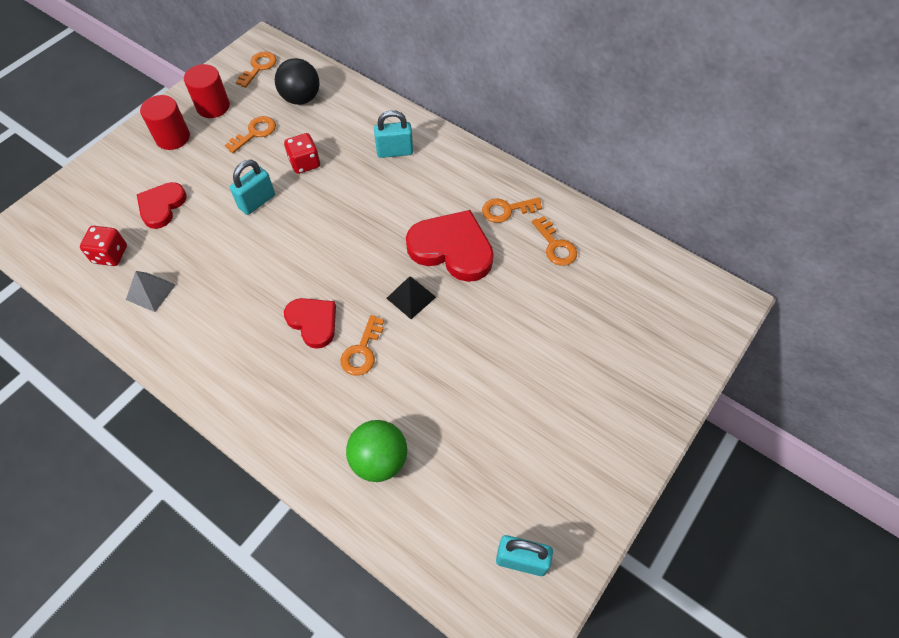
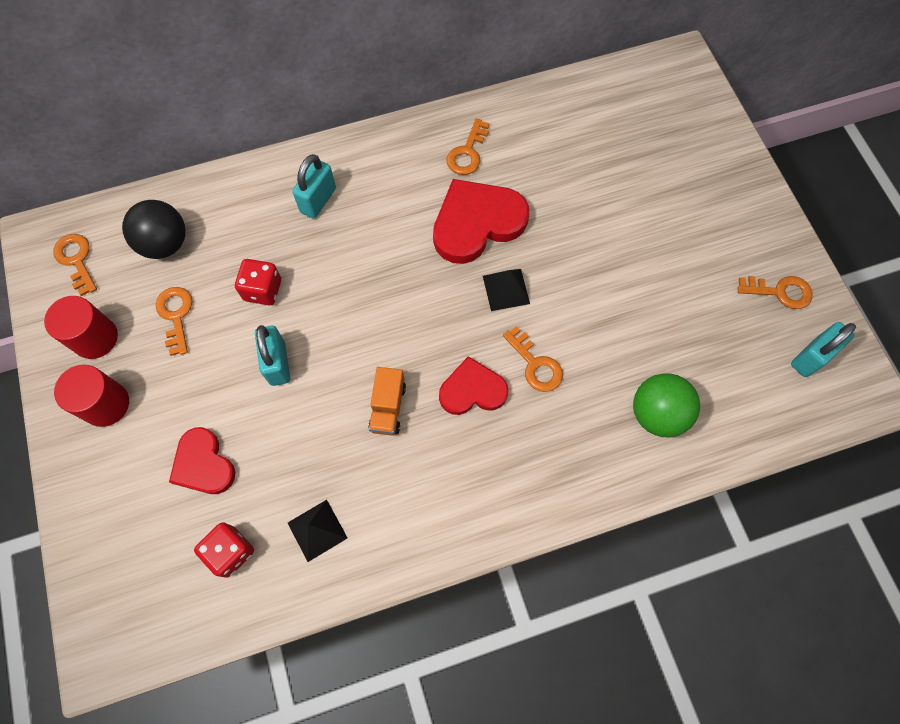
camera: 55 degrees left, 10 degrees up
(151, 292) = (317, 530): grey pyramid -> black pyramid
(265, 280) = (388, 407): none -> orange truck
(555, 246) = (536, 141): orange key -> orange key (780, 292)

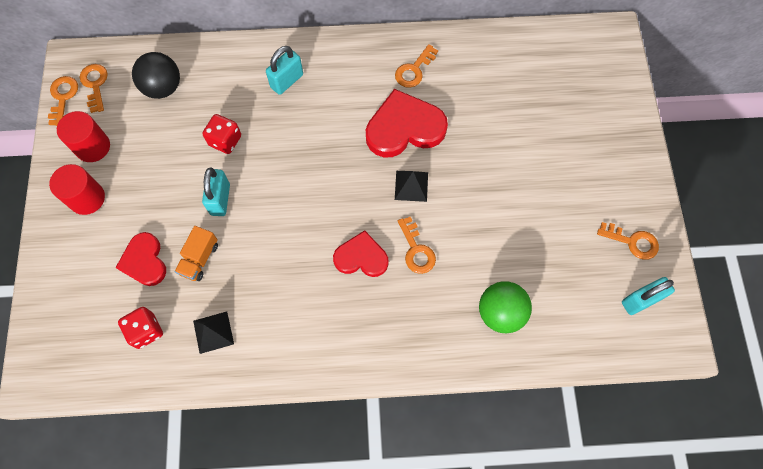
camera: 15 degrees right, 0 degrees up
(176, 315) = (155, 144): orange key -> orange key (63, 97)
(388, 407) = (293, 254): orange truck -> orange truck (199, 259)

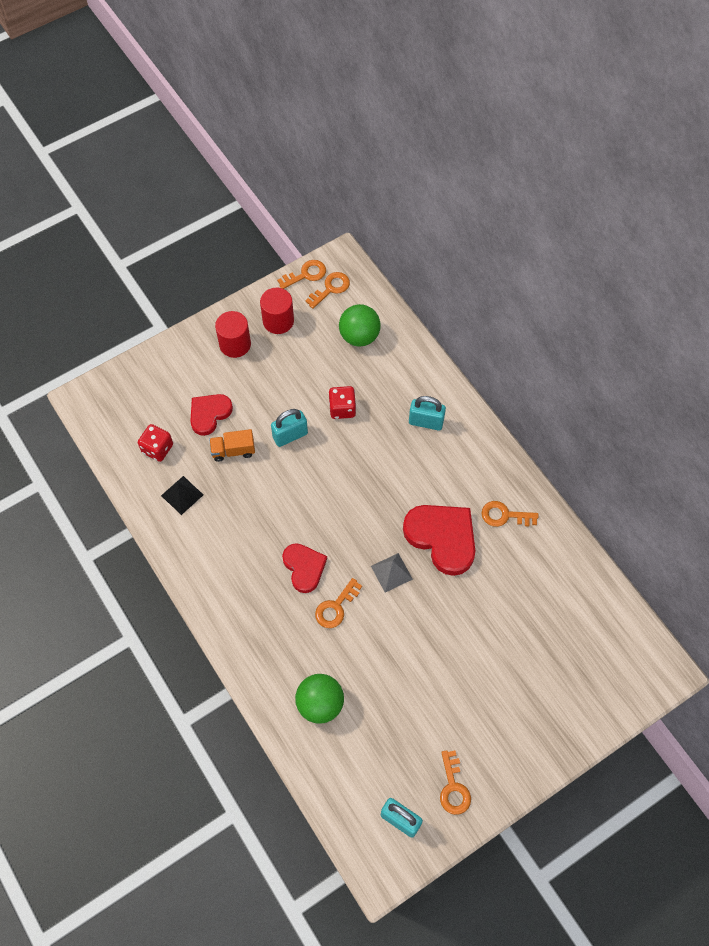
camera: 60 degrees right, 5 degrees down
(163, 88) = (359, 336): black ball -> green ball
(411, 186) = (391, 572): black pyramid -> grey pyramid

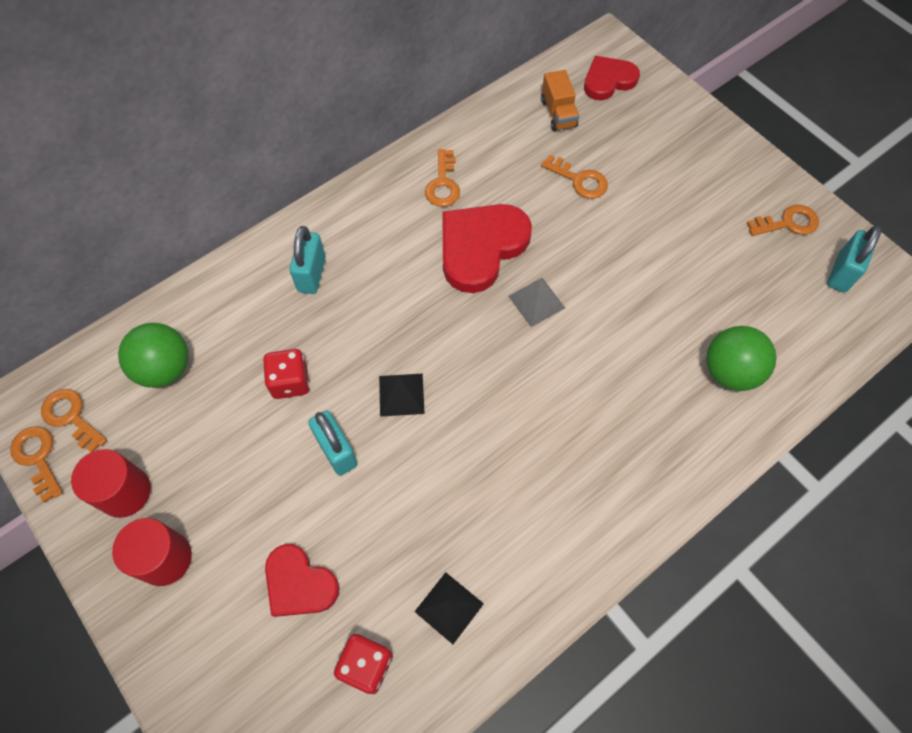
camera: 95 degrees left, 0 degrees up
(233, 450) = (365, 534): orange truck -> orange truck (558, 113)
(304, 568) = (546, 409): red heart -> red heart (608, 80)
(325, 476) = (401, 394): none -> black pyramid
(336, 607) = (596, 364): orange key -> orange key (579, 180)

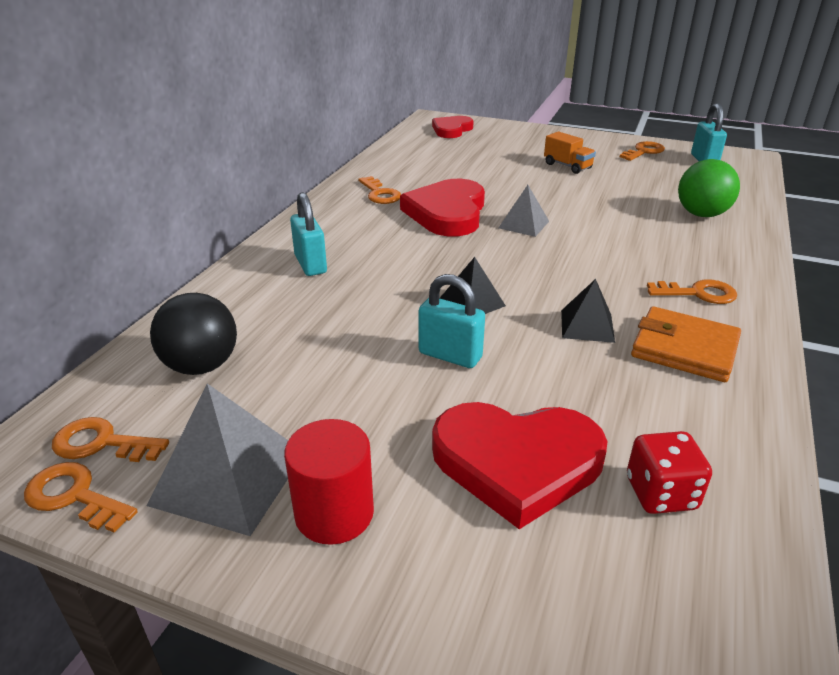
camera: 30 degrees left, 30 degrees down
(125, 492) = (229, 477): red cylinder -> grey pyramid
(165, 368) = (201, 366): green ball -> black ball
(290, 382) = (354, 329): red dice -> none
(299, 583) = (517, 462): red heart -> red heart, size x1.60
(449, 607) = (681, 413): black pyramid -> black pyramid (587, 325)
(519, 544) = (684, 348): none -> orange wallet
(558, 113) = (433, 148): orange truck -> orange truck (567, 166)
(579, 180) = (484, 168): orange key -> orange key (698, 293)

